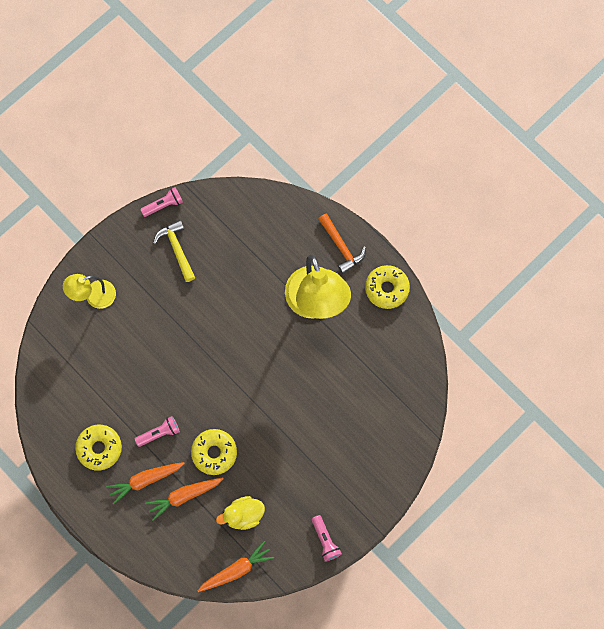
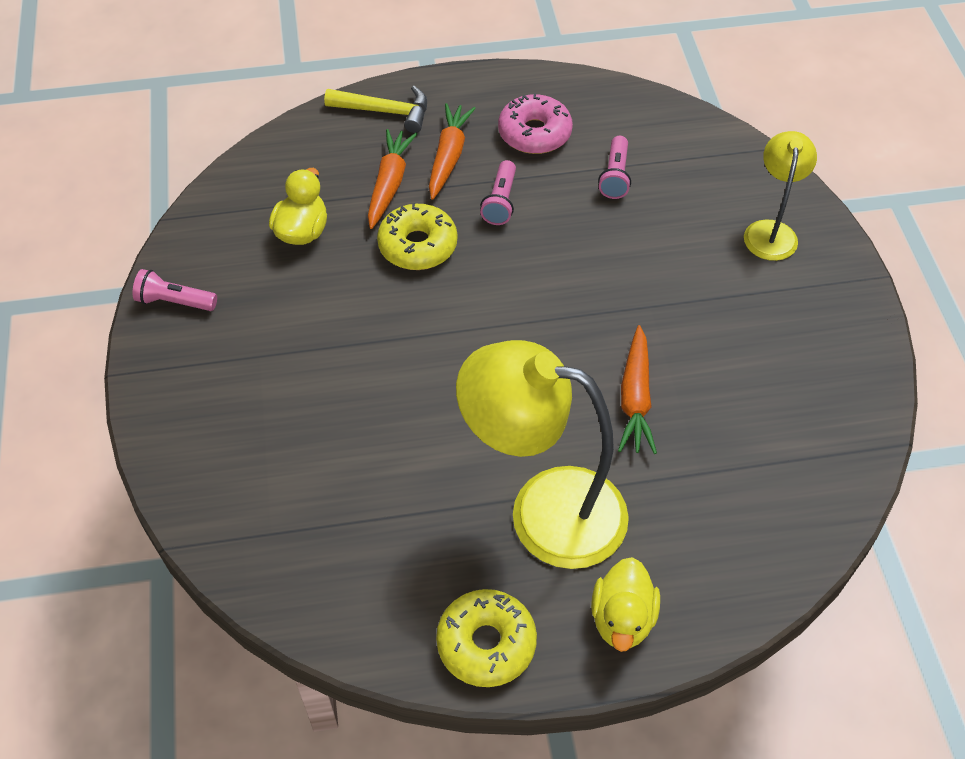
camera: 125 degrees right, 20 degrees down
(99, 448) = (534, 133): yellow donut -> pink donut
(164, 205) = (881, 394): pink flashlight -> pink flashlight (615, 176)
(177, 249) = (785, 369): yellow hammer -> yellow hammer (385, 111)
(236, 569) = (240, 187): orange carrot -> orange carrot (635, 398)
(341, 247) = (622, 619): orange hammer -> yellow duck

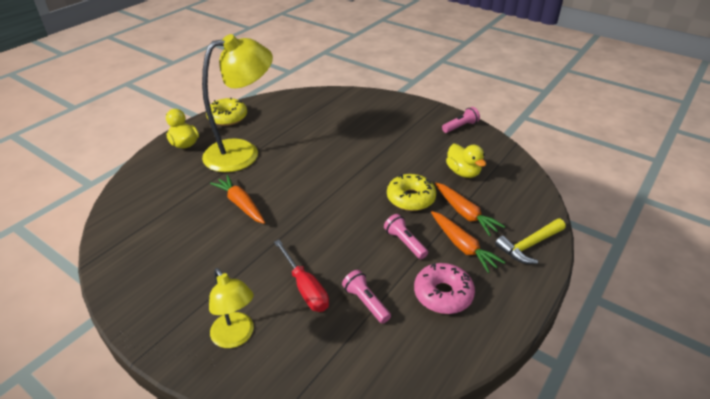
camera: 135 degrees right, 15 degrees down
(659, 230) = (305, 287): none -> red screwdriver

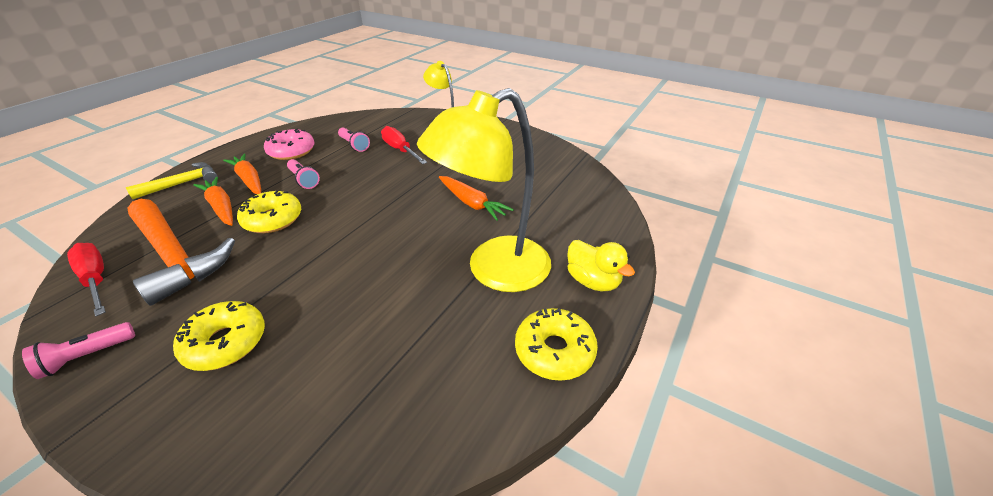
camera: 175 degrees right, 0 degrees up
(394, 128) = (226, 342): none -> yellow donut
(463, 172) = (176, 257): yellow duck -> orange hammer
(502, 161) = (96, 279): none -> red screwdriver

